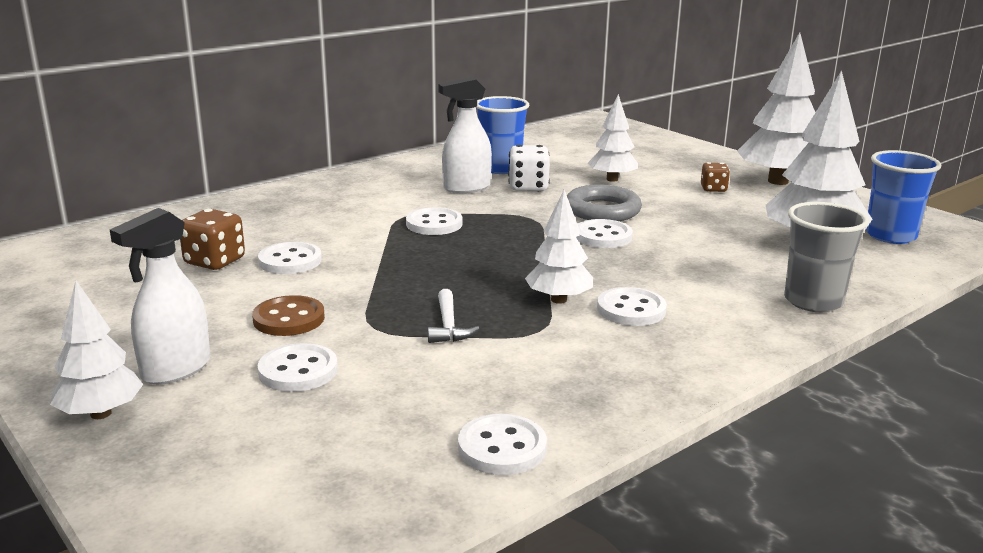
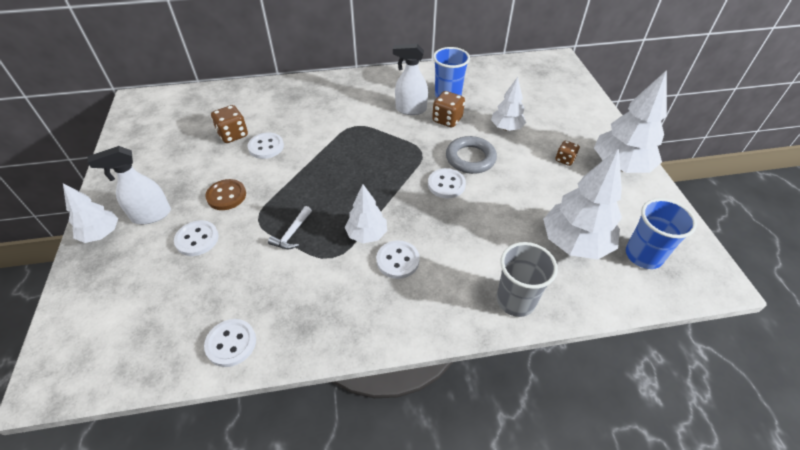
camera: 30 degrees right, 25 degrees up
(434, 224) = (363, 139): white button -> none
(528, 187) = (447, 120): white dice -> brown dice

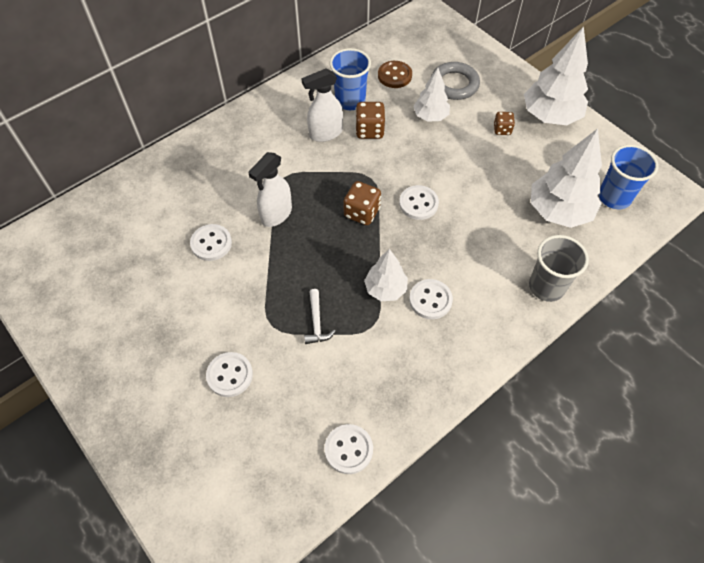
camera: 30 degrees left, 10 degrees up
(101, 234) = (124, 422): white tree -> none
(151, 215) = (158, 376): white spray bottle -> white spray bottle (276, 214)
(226, 196) = (218, 317): brown button -> brown button (394, 76)
(233, 135) = (162, 246): brown dice -> brown dice (362, 212)
(470, 158) = (420, 165): grey ring -> grey ring (454, 84)

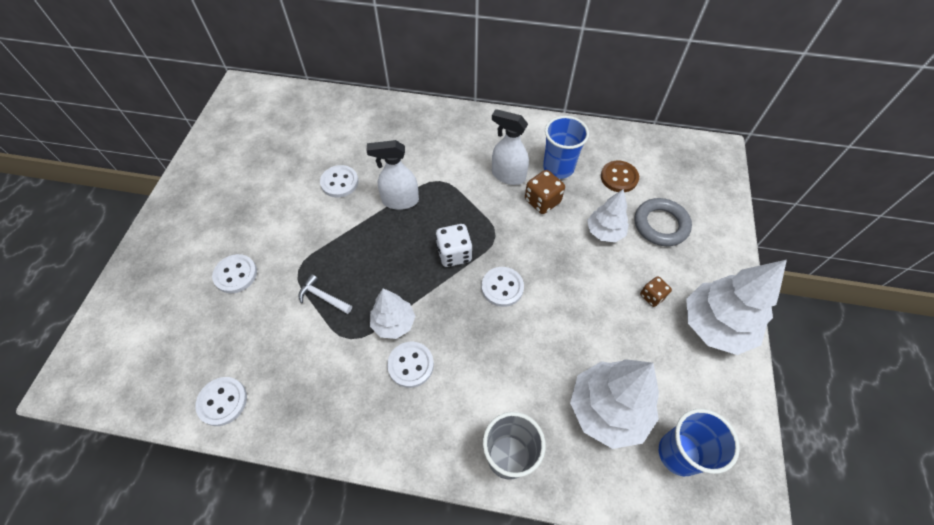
camera: 50 degrees right, 0 degrees up
(316, 322) = (323, 297): white hammer -> white hammer turned 75 degrees clockwise
(362, 212) = (454, 254): brown dice -> white dice

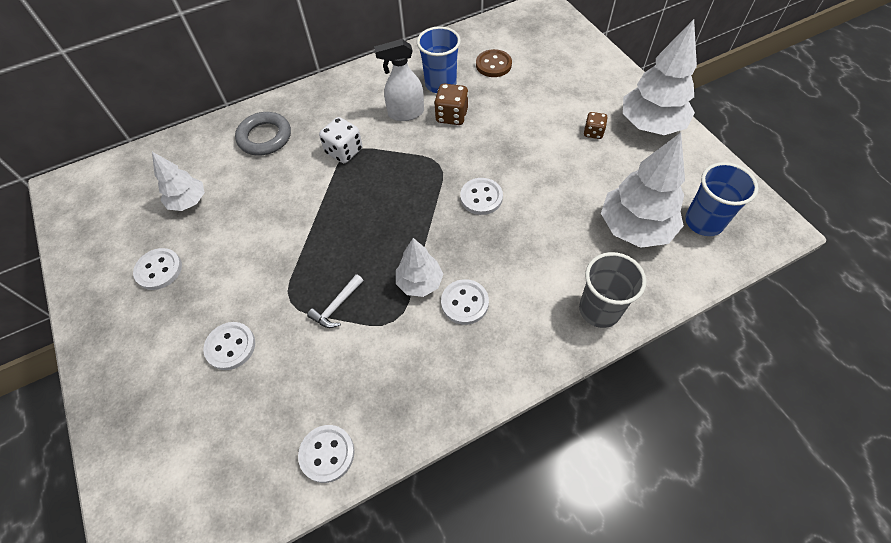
camera: 35 degrees left, 0 degrees up
(323, 297) = (336, 306): white hammer -> white hammer turned 45 degrees counterclockwise
(339, 182) = (258, 207): white button -> white button (159, 270)
(400, 201) = (331, 187): white spray bottle -> none
(454, 254) = (419, 198): white dice -> white dice (344, 151)
(605, 232) = (519, 109): white tree -> white tree (188, 202)
(660, 225) = (554, 80): grey ring -> grey ring (265, 137)

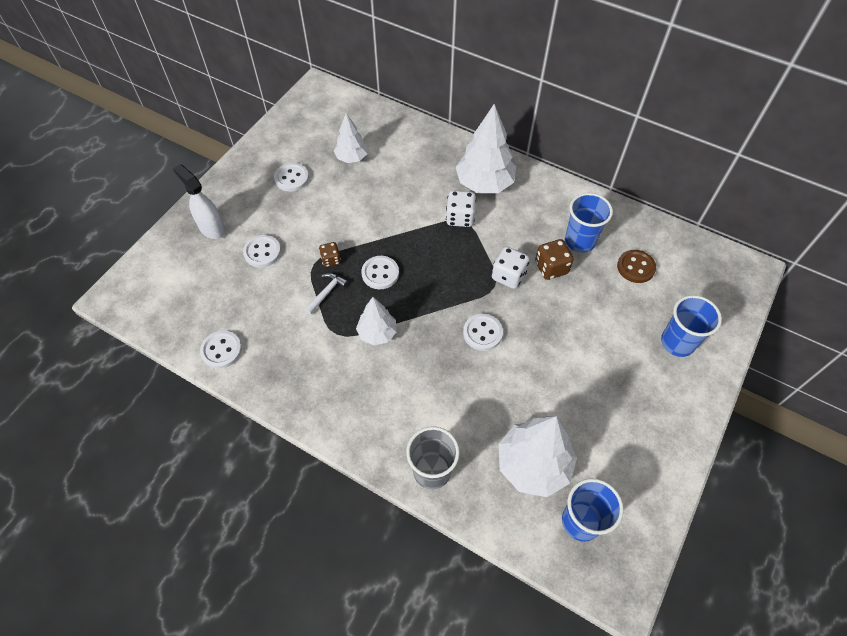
camera: 55 degrees right, 0 degrees up
(265, 137) = (436, 162): grey ring -> none
(336, 306) = (326, 293): white hammer -> white hammer turned 120 degrees clockwise
(405, 113) = (528, 235): white spray bottle -> white spray bottle (211, 228)
(436, 148) = (508, 276): none -> white dice
(464, 303) = (379, 371): white button -> white button (380, 273)
(579, 78) = (677, 342): none -> blue cup
(593, 132) = (618, 384): brown dice -> brown dice (331, 260)
(650, 125) = (666, 429): white tree -> white tree (484, 183)

